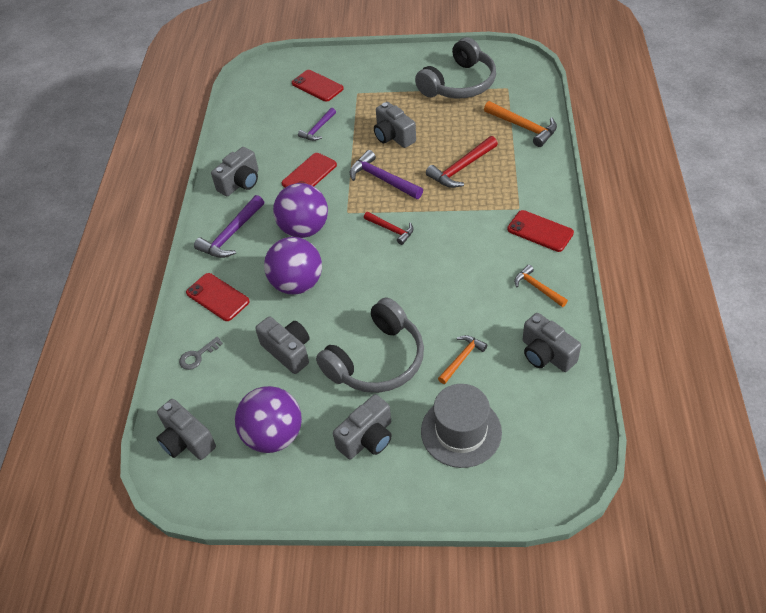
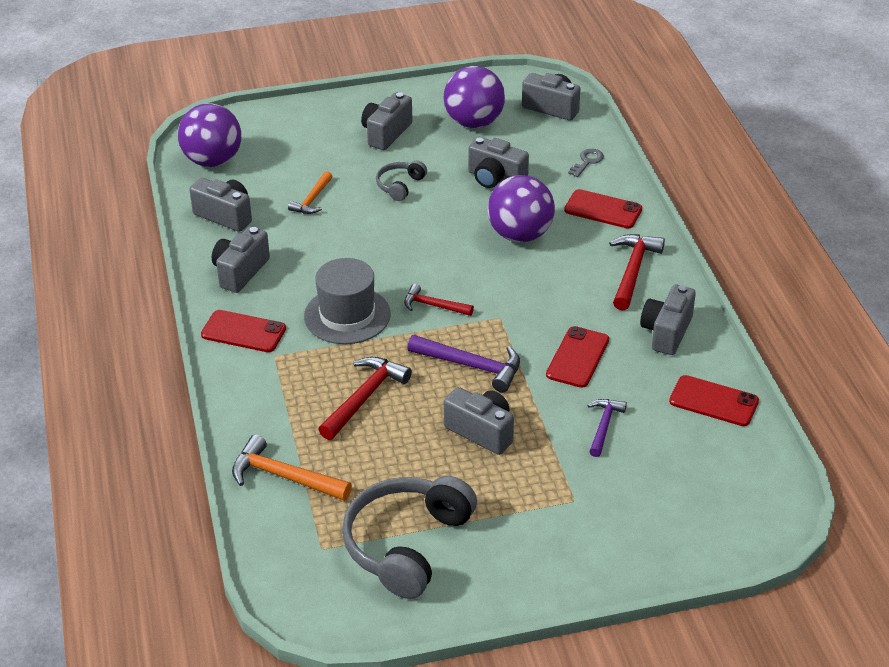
camera: 160 degrees right, 10 degrees down
(231, 234) = (633, 271): purple hammer -> red hammer
(304, 229) = (545, 290): purple ball -> purple ball (213, 160)
(317, 86) = (649, 503): red phone -> red phone (713, 401)
(377, 360) = (400, 185): grey headphones -> grey headphones, size x0.48
(461, 431) = (300, 150): grey hat -> grey hat (347, 315)
(537, 288) = (240, 272): orange hammer -> grey camera

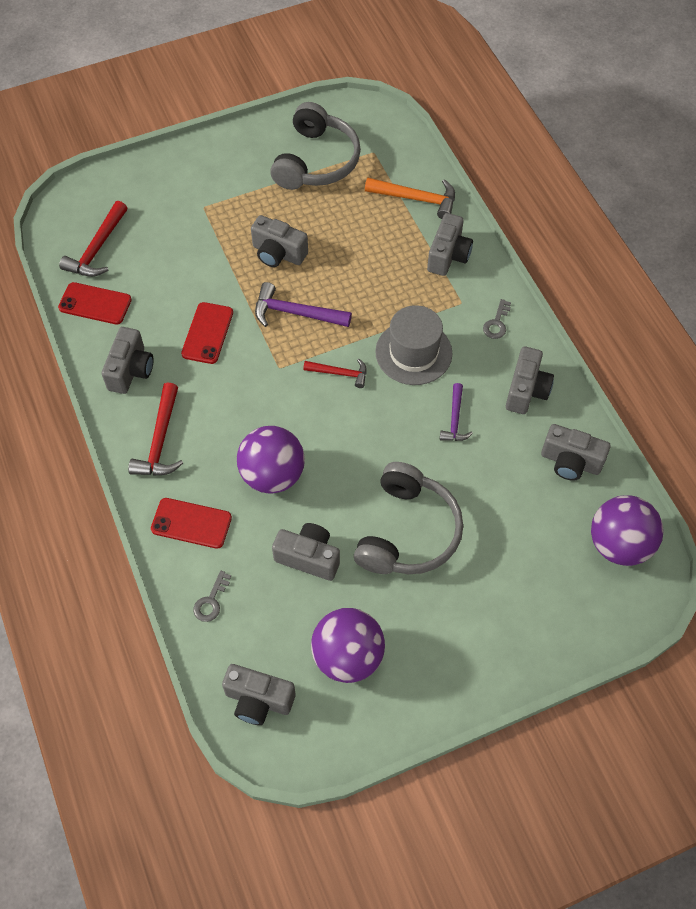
camera: 170 degrees right, 20 degrees up
(243, 332) = (496, 323): red phone -> grey key
(312, 199) = (492, 497): orange hammer -> none
(364, 398) = (376, 272): red hammer -> red hammer (97, 248)
(386, 133) = (445, 620): grey camera -> grey camera (448, 255)
(400, 185) = (407, 531): grey headphones -> grey headphones, size x2.07
(604, 426) = (183, 270): purple hammer -> purple hammer (454, 419)

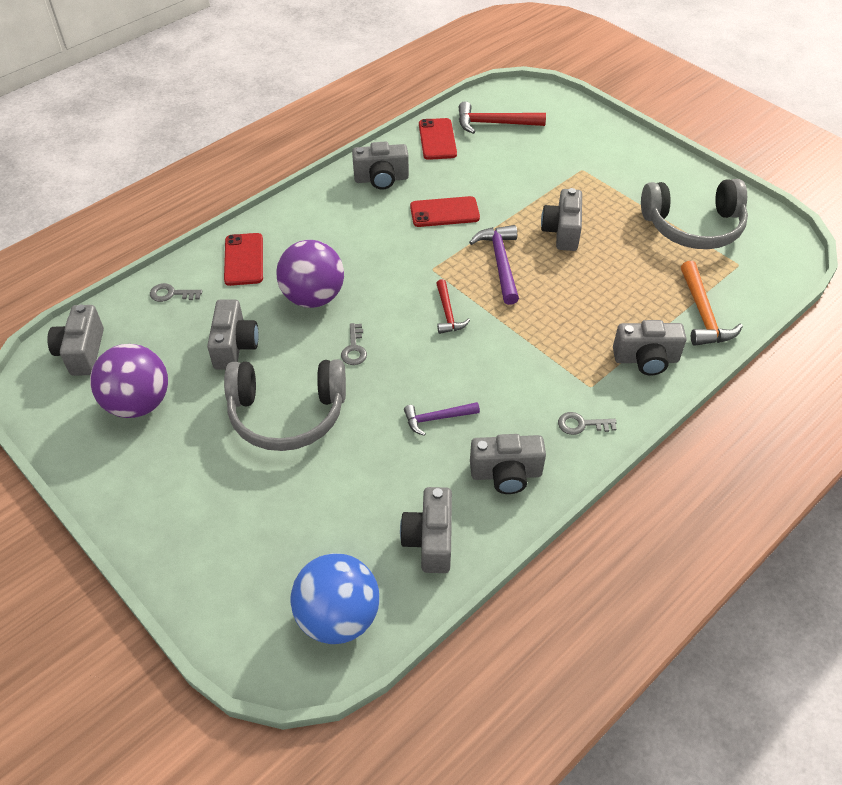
camera: 70 degrees right, 10 degrees down
(160, 440) = (319, 217): red hammer -> none
(352, 458) = (354, 349): none -> grey key
(413, 352) = (503, 363): grey hat -> none
(619, 544) = (338, 616): purple ball -> blue ball

